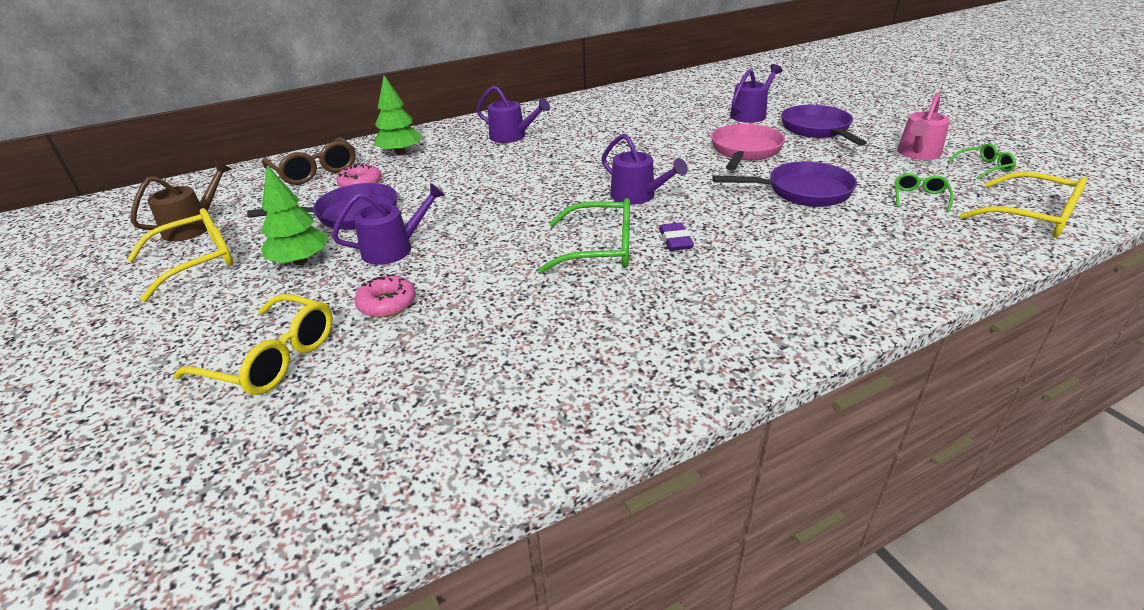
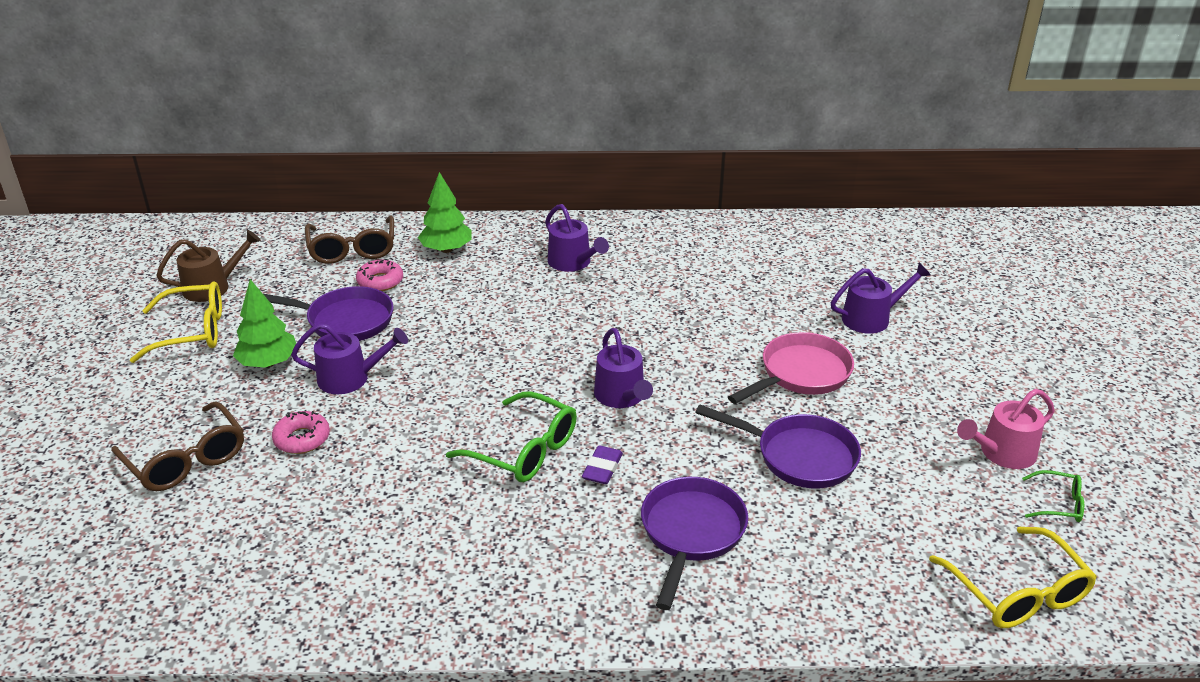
camera: 25 degrees right, 0 degrees up
(272, 358) = (186, 459): yellow glasses -> brown glasses
(817, 129) = (924, 371): purple pan -> purple pan (691, 533)
(919, 197) = (921, 515): green glasses -> none

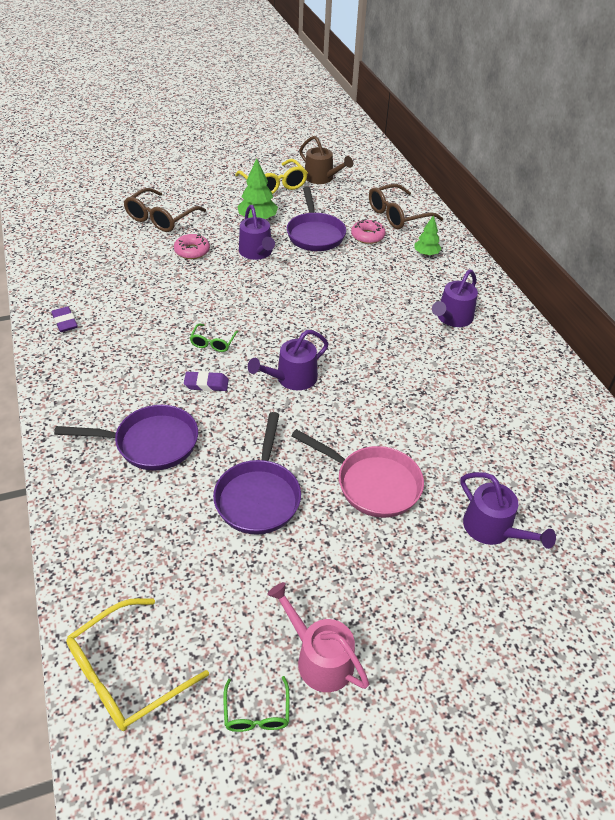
camera: 70 degrees right, 10 degrees up
(396, 599) = (65, 322): none -> purple eraser
(446, 249) = (426, 254): green tree -> green tree, size x0.64
(524, 450) = (213, 342): green glasses -> green glasses, size x0.53

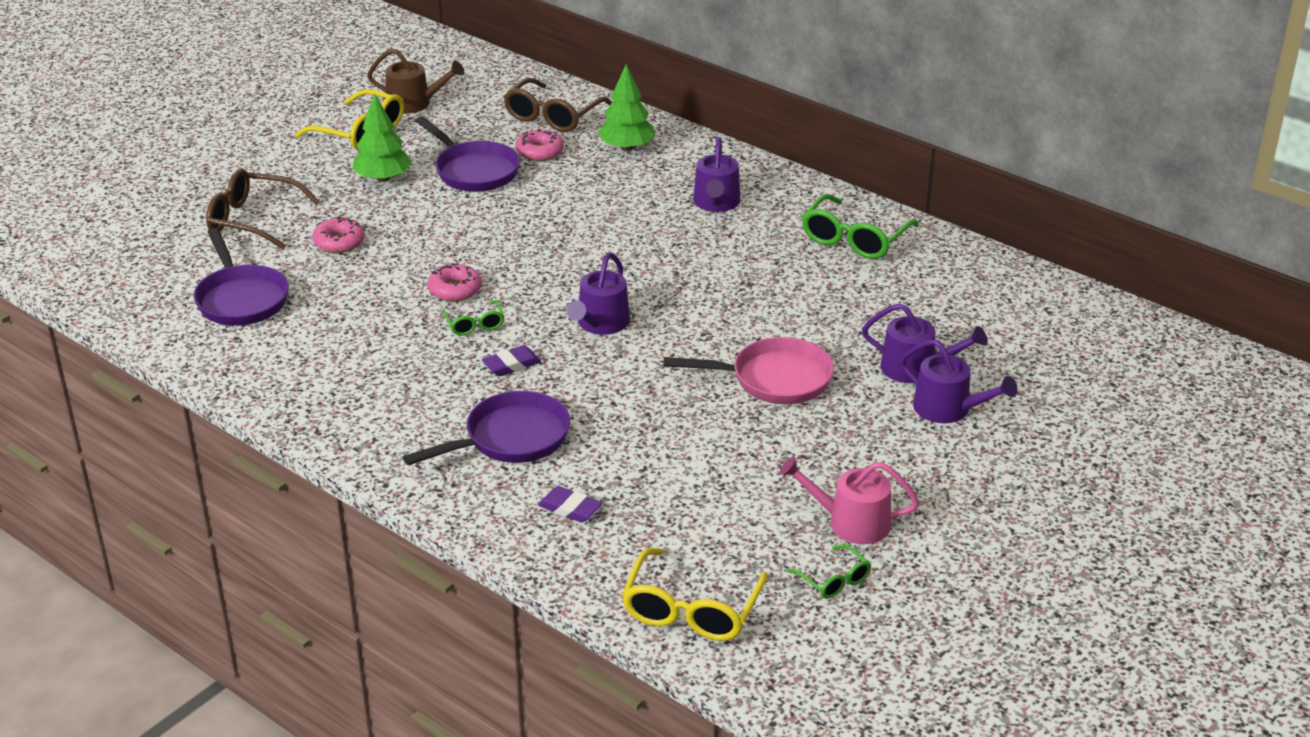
camera: 30 degrees left, 10 degrees down
(65, 322) = (268, 372): purple eraser -> purple eraser (570, 508)
(161, 218) = (253, 220): brown glasses -> brown glasses turned 105 degrees clockwise
(225, 312) = (455, 289): none -> pink donut
(257, 252) = (423, 215): purple watering can -> purple watering can (948, 409)
(259, 496) = (673, 435): purple pan -> purple pan (241, 299)
(426, 254) = (627, 147): green tree -> green tree, size x1.55
(532, 388) = (854, 239): none -> green glasses

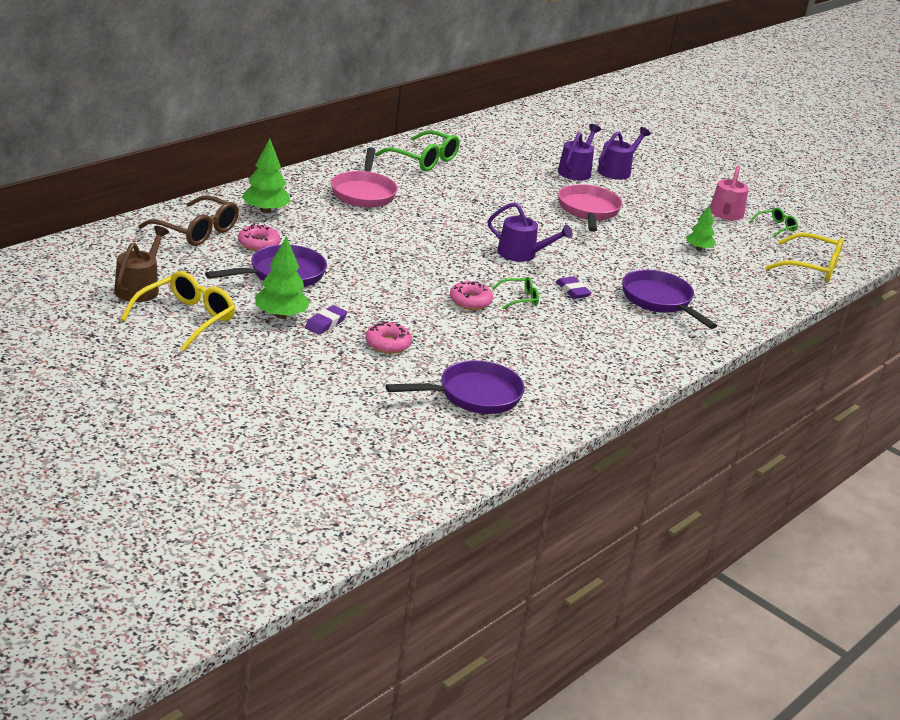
camera: 90 degrees left, 5 degrees down
(253, 220) = (339, 383): brown glasses -> none
(570, 508) = (729, 290): purple eraser -> purple eraser (325, 323)
(700, 485) = (699, 248): none -> green tree
(716, 203) = (364, 193): purple watering can -> pink pan

